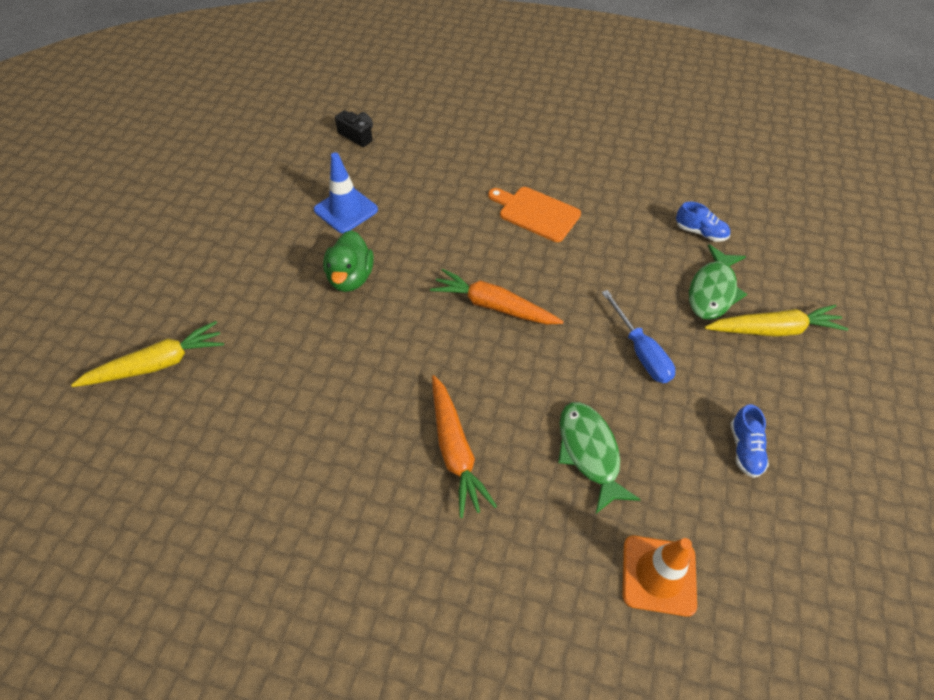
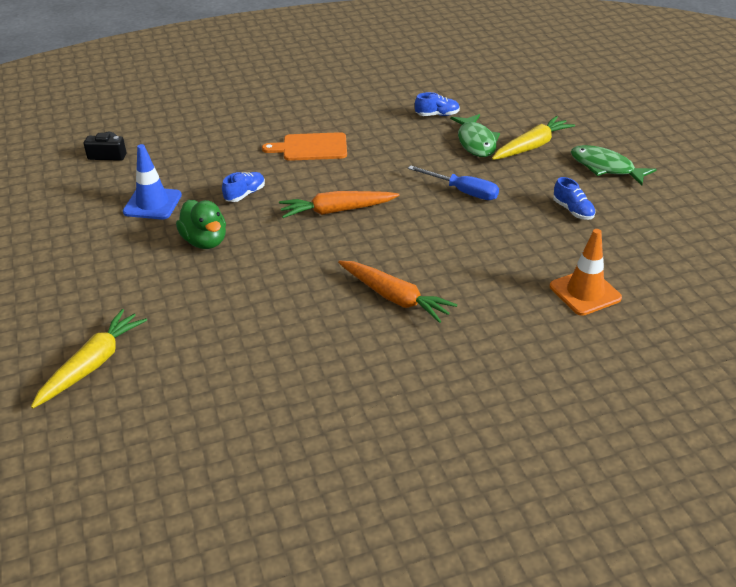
camera: 35 degrees left, 15 degrees down
(429, 240) = (245, 194): none -> blue shoe
(589, 452) = (484, 256): green fish -> green fish (605, 167)

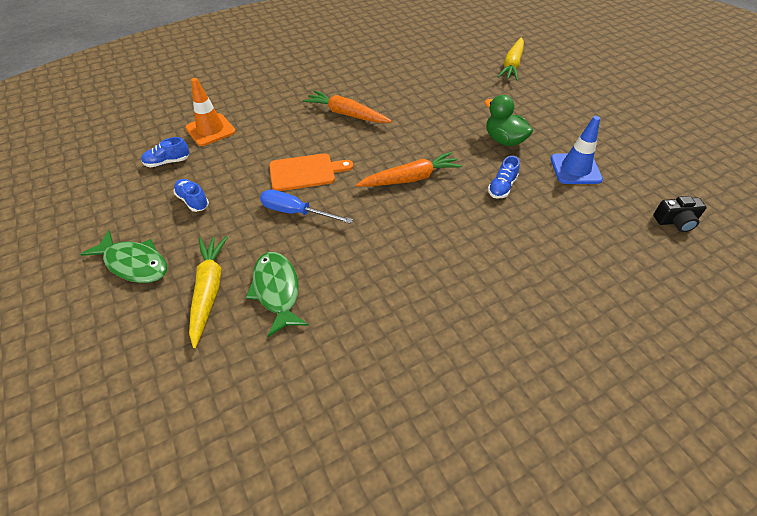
camera: 170 degrees right, 10 degrees up
(311, 147) = (469, 258): orange cutting board -> orange cutting board (305, 172)
(437, 115) = (327, 343): blue shoe -> blue shoe (167, 162)
(532, 146) = (209, 290): yellow carrot -> yellow carrot turned 135 degrees clockwise

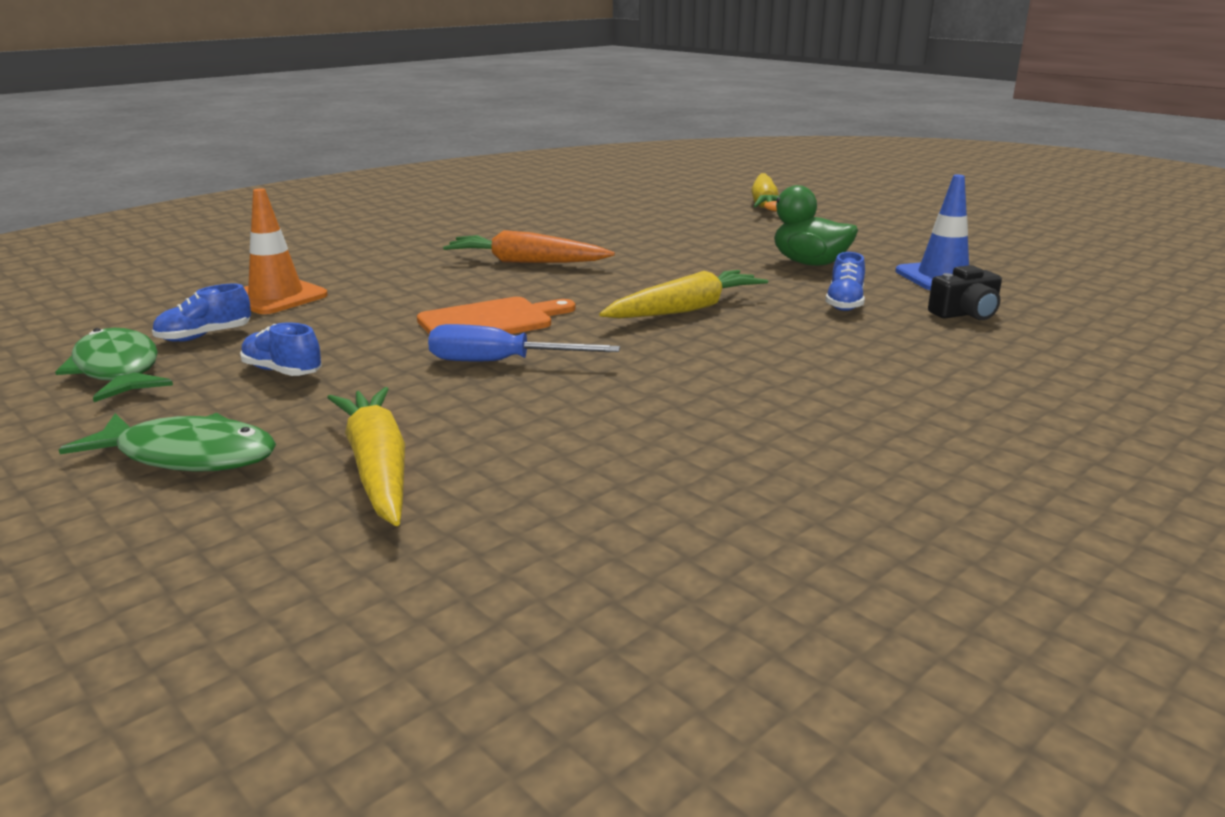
camera: 15 degrees left, 25 degrees down
(277, 291) = (522, 450): green fish -> green fish (117, 370)
(410, 178) = (686, 310): orange carrot -> yellow carrot
(675, 221) = (1134, 306): black camera -> black camera (965, 314)

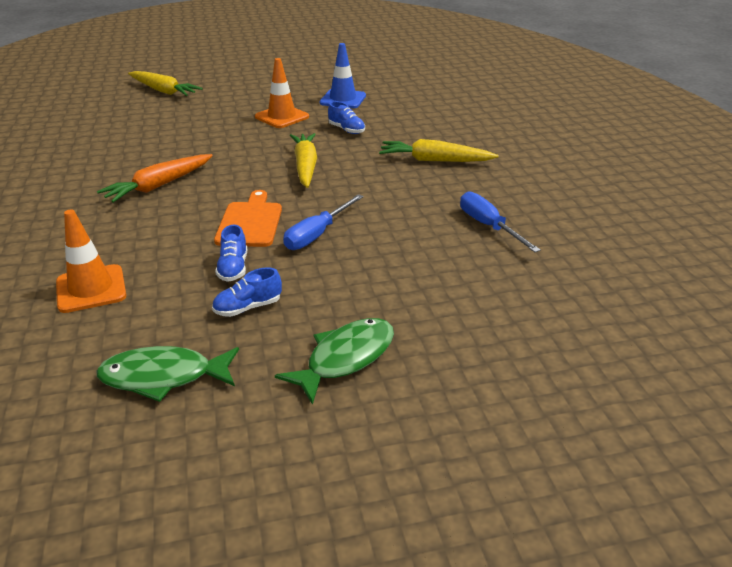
camera: 60 degrees left, 10 degrees up
(204, 336) = (139, 331): blue shoe -> blue shoe (233, 268)
(378, 467) = (415, 298): yellow carrot -> yellow carrot (434, 160)
(679, 477) = (488, 226): none -> blue screwdriver
(809, 263) = (282, 117): green duck -> orange traffic cone
(965, 314) = (390, 113): black camera -> none

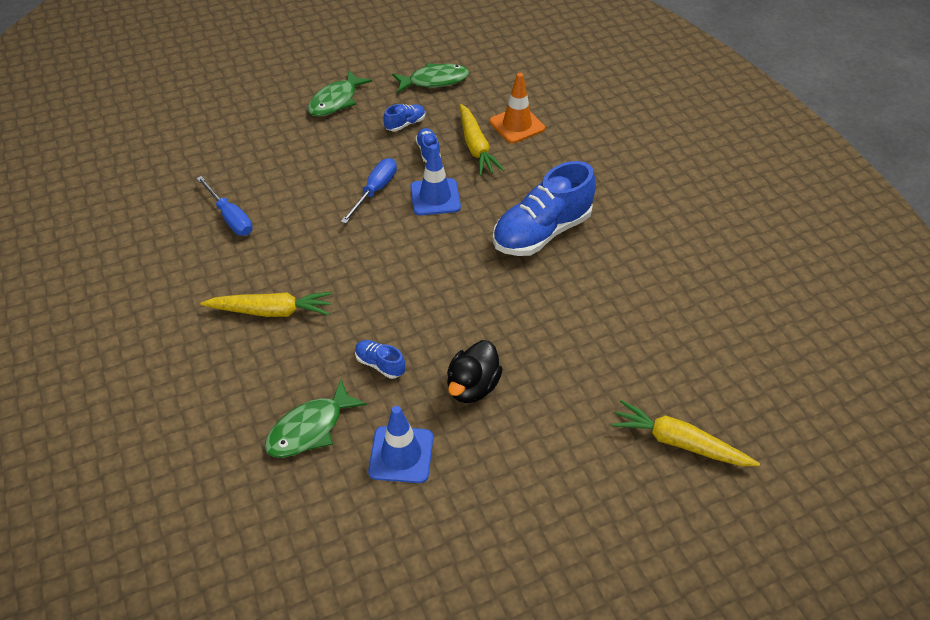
camera: 170 degrees right, 15 degrees up
(159, 186) = (542, 232): orange carrot -> blue shoe
(250, 222) = (435, 197): orange cutting board -> blue traffic cone
(282, 117) = (472, 386): orange traffic cone -> black duck
(305, 166) = (410, 281): yellow carrot -> yellow carrot (476, 147)
(402, 111) = (310, 428): none -> green fish

